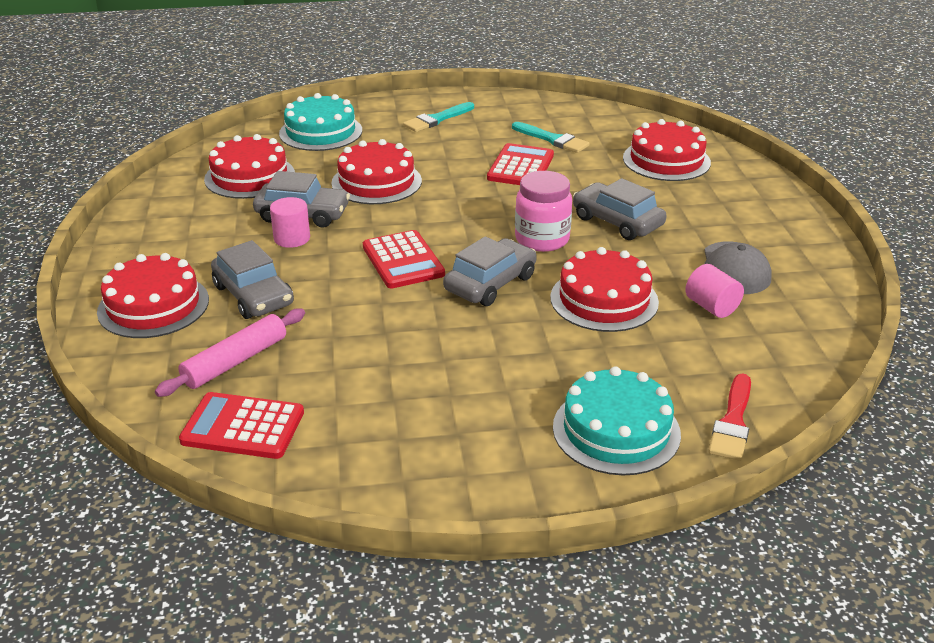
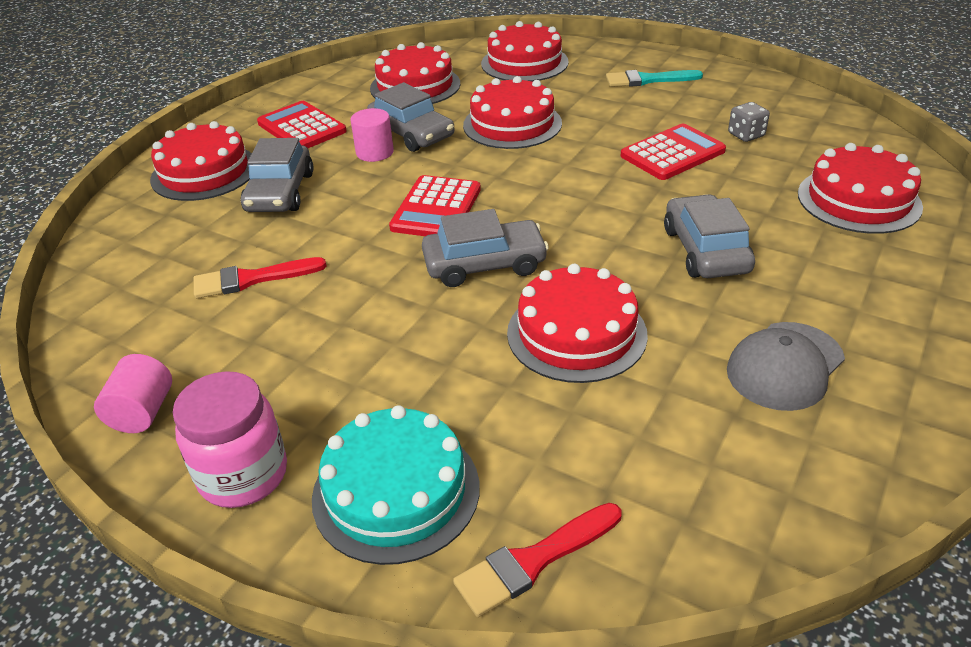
camera: 40 degrees right, 5 degrees up
(235, 361) = (191, 245): pink rolling pin -> none
(243, 427) = (119, 307): red calculator -> red calculator (302, 127)
(321, 132) = (524, 63): turquoise cake -> red cake
(328, 362) = (252, 279): none -> red brush
(542, 239) = (596, 238): pink jar -> pink jar (243, 475)
(552, 139) = (746, 135): turquoise brush -> grey dice
(711, 307) = (692, 400): pink cylinder -> pink cylinder (142, 412)

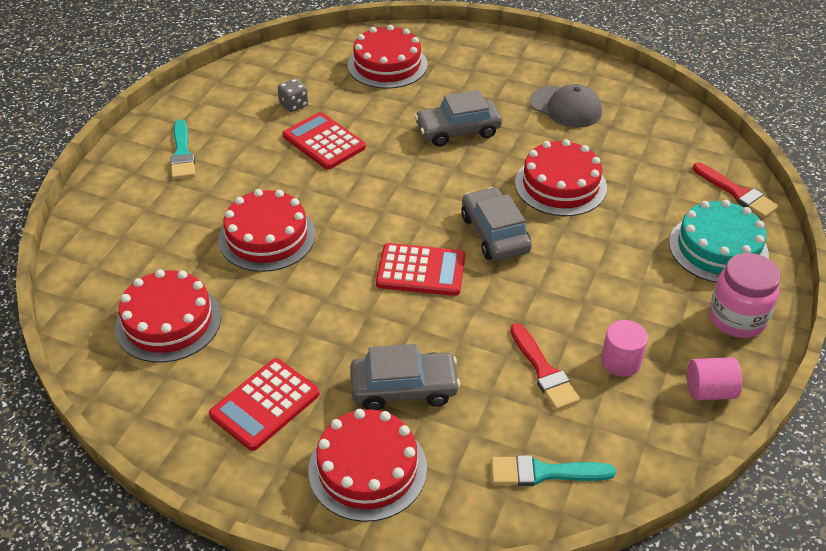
camera: 100 degrees left, 5 degrees up
(130, 265) = (544, 473): none -> turquoise brush
(375, 152) = (322, 329): pink cylinder -> pink cylinder (621, 361)
(411, 133) = (283, 307): grey car -> none
(524, 63) = (123, 239): red cake -> none

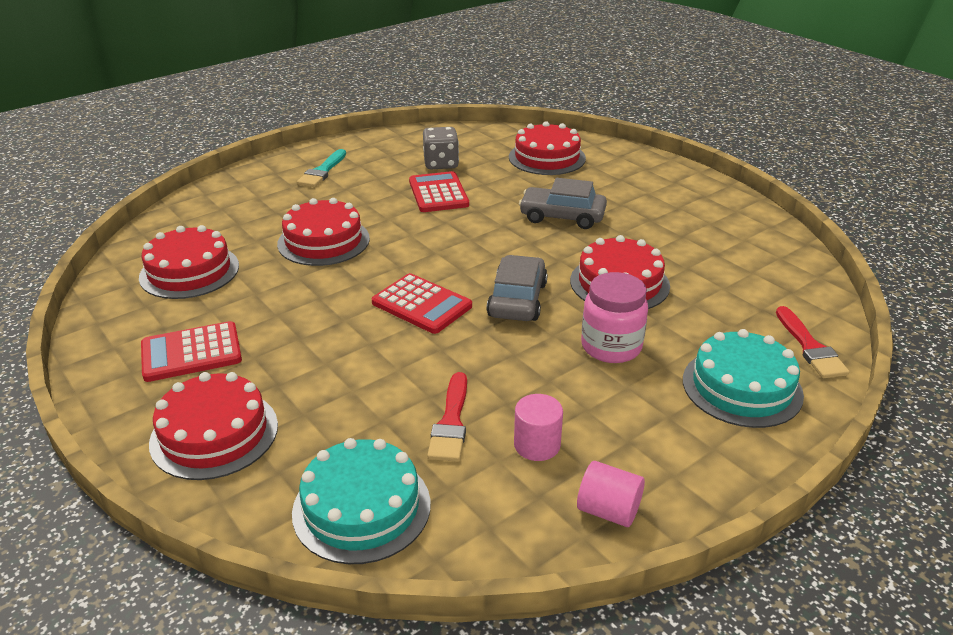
camera: 30 degrees right, 10 degrees down
(294, 105) = (441, 164): grey dice -> grey dice, size x1.55
(404, 388) = (312, 385): grey car -> none
(544, 473) = (361, 507): turquoise brush -> turquoise cake
(565, 107) = (684, 227): grey cap -> none
(737, 319) = (704, 457): pink jar -> pink jar (611, 347)

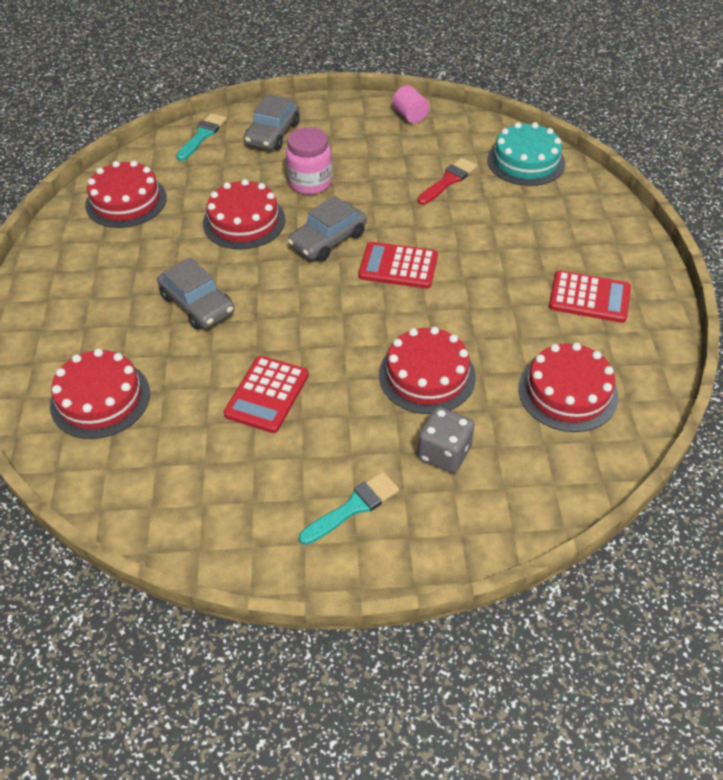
camera: 145 degrees left, 15 degrees up
(214, 433) = (590, 230): red cake -> red cake (126, 201)
(421, 304) = (398, 266): red calculator -> red calculator turned 60 degrees counterclockwise
(441, 164) = (214, 449): grey dice -> grey dice (444, 453)
(537, 445) = (413, 152): pink cylinder -> none
(742, 387) = (272, 134): turquoise cake -> grey car
(810, 347) = (202, 135): red brush -> turquoise brush

